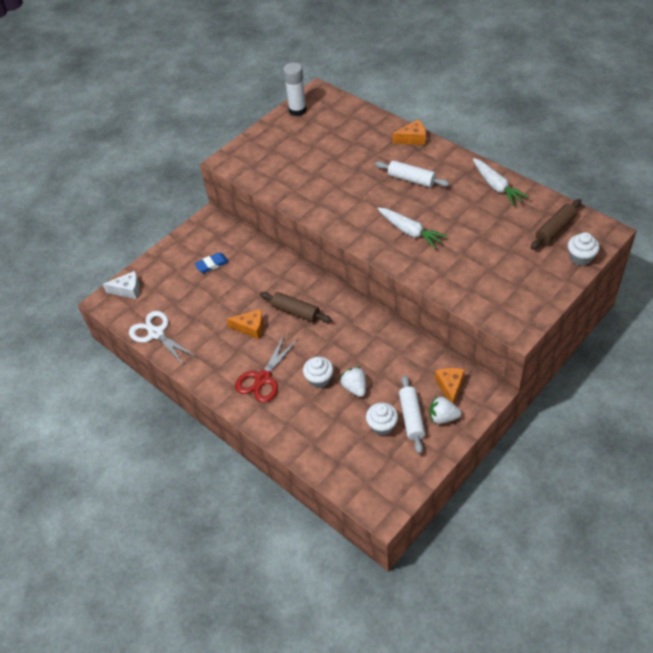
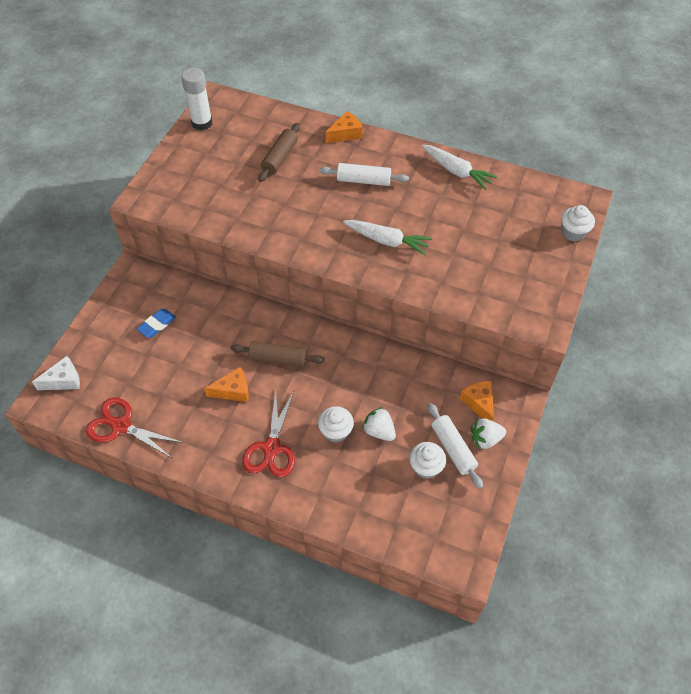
camera: 25 degrees left, 5 degrees up
(156, 333) = (121, 426): white scissors -> red scissors
(555, 229) = (535, 207): brown rolling pin -> brown rolling pin (280, 158)

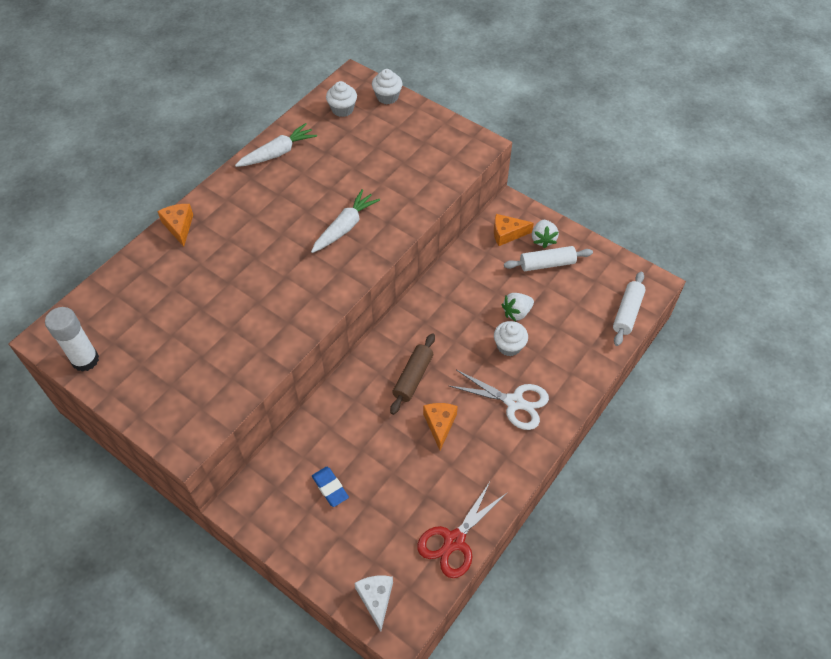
camera: 75 degrees left, 0 degrees up
(271, 448) = (514, 402): red scissors -> white scissors
(280, 158) = (185, 292): brown rolling pin -> none
(363, 180) = (255, 227): white rolling pin -> white rolling pin (627, 313)
(426, 467) = (560, 287): white cupcake -> white cupcake (342, 109)

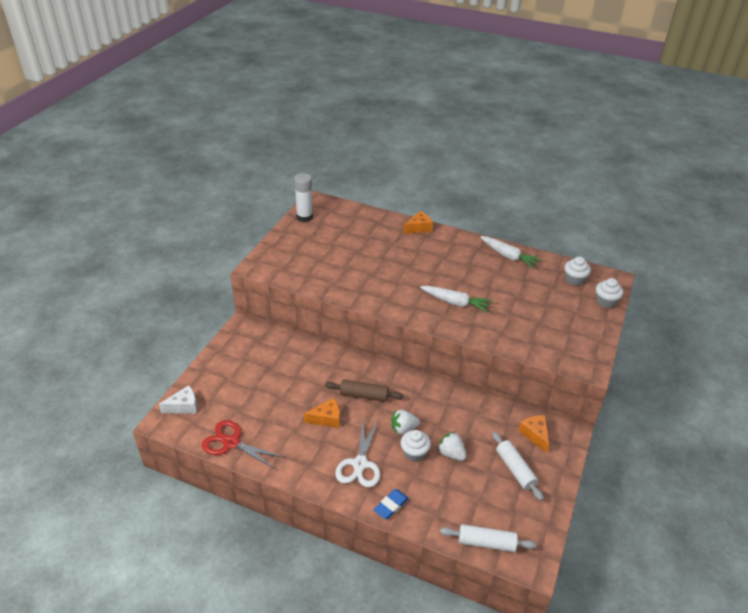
camera: 75 degrees right, 15 degrees down
(330, 488) = (262, 367): blue eraser -> blue eraser (391, 505)
(543, 239) = (542, 463): white strawberry -> white strawberry (403, 429)

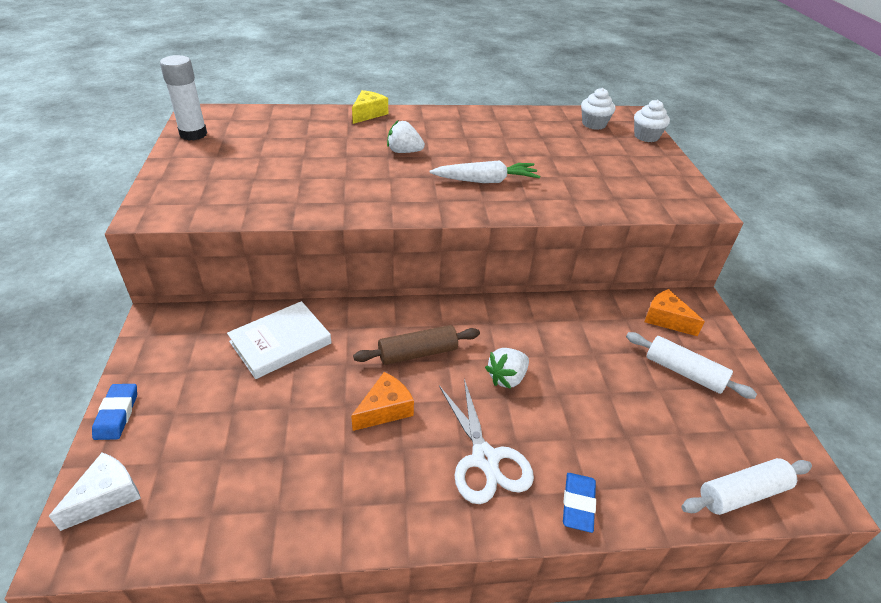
camera: 30 degrees left, 0 degrees up
(203, 369) = (117, 414): none -> blue eraser
(231, 443) = (242, 524): red scissors -> none
(296, 361) = (280, 342): none -> white book
(414, 453) = (547, 406): white cupcake -> none
(419, 228) = (368, 114): orange cheese -> yellow cheese
(451, 454) = (594, 386): white strawberry -> white strawberry (404, 152)
(508, 256) = (502, 119): white carrot -> none

